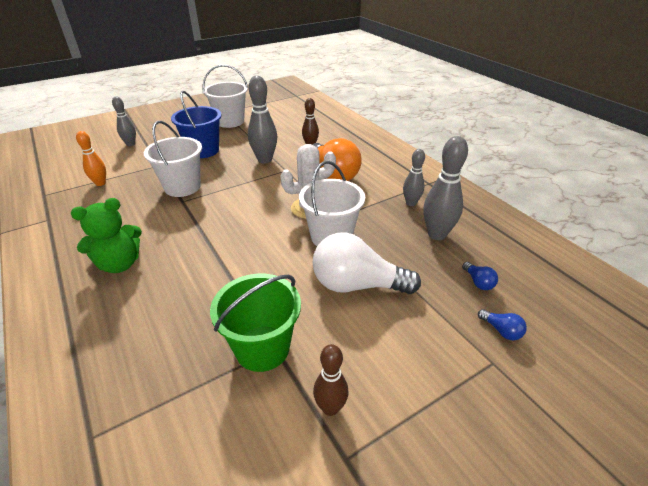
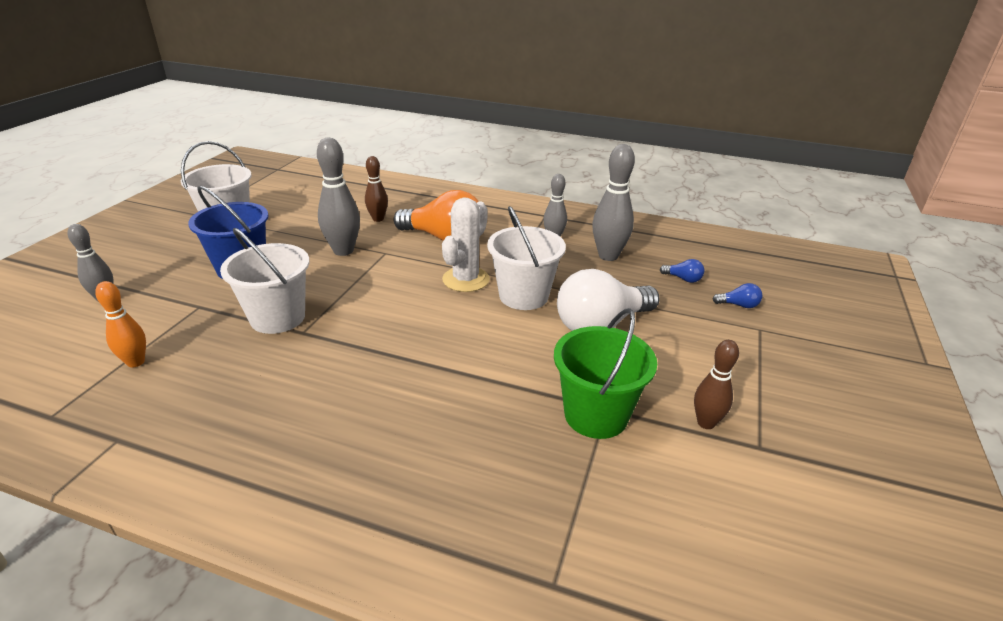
camera: 40 degrees left, 5 degrees down
(119, 264) = (325, 430): green teddy bear -> none

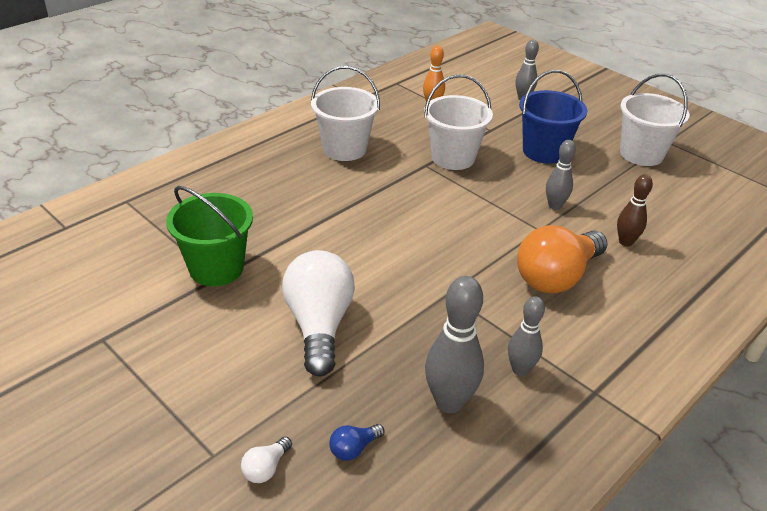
camera: 115 degrees right, 5 degrees up
(343, 251) = (554, 206): grey bowling pin -> grey bowling pin, size x0.62
(466, 279) = (457, 265): white cactus -> none
(523, 296) = (403, 293): white bucket -> white bucket (344, 149)
(706, 423) = (151, 323): brown bowling pin -> none
(738, 305) = (266, 468): blue light bulb -> white light bulb

